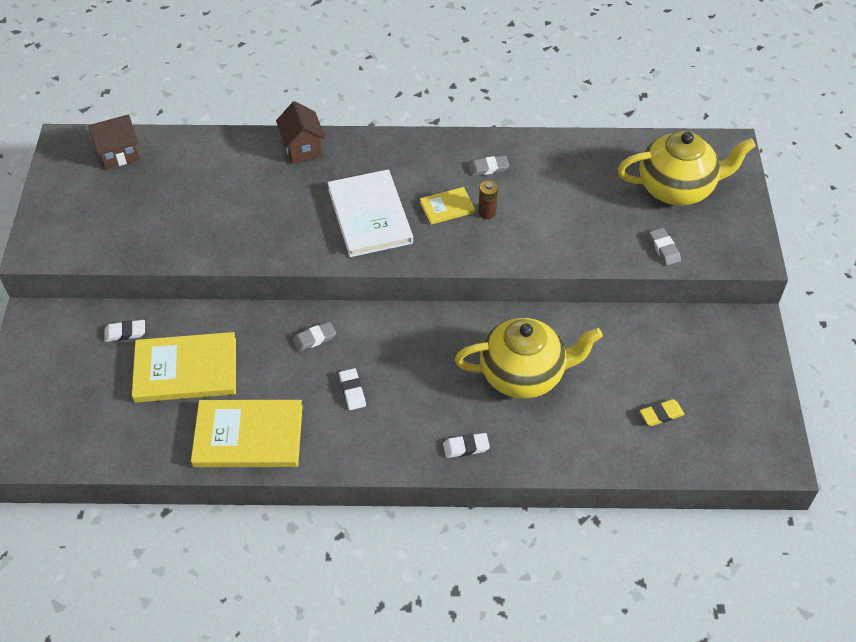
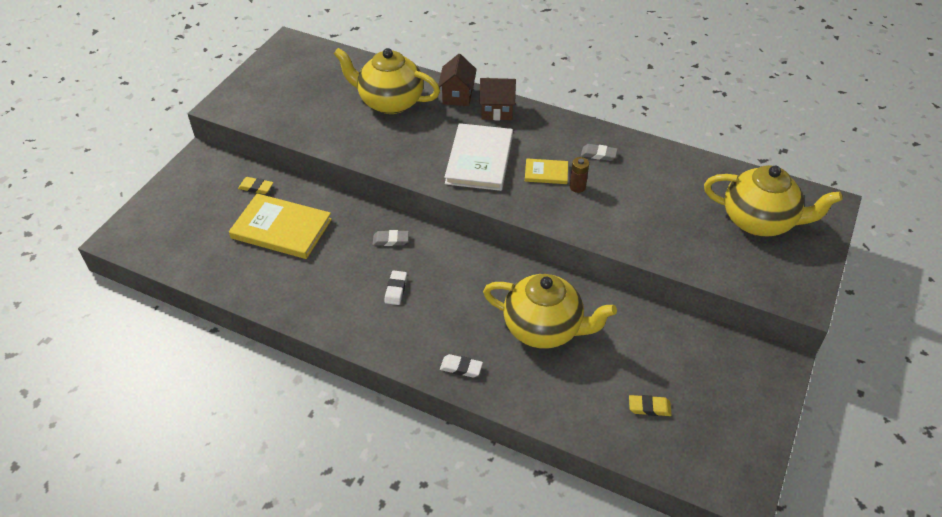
camera: 25 degrees right, 5 degrees down
(119, 154) = (321, 60): brown house -> brown house (497, 111)
(125, 333) = (256, 187): white eraser -> yellow eraser
(231, 180) = (389, 102): none -> yellow teapot
(248, 436) = (296, 293): yellow book -> none
(664, 248) = (719, 266): grey eraser -> none

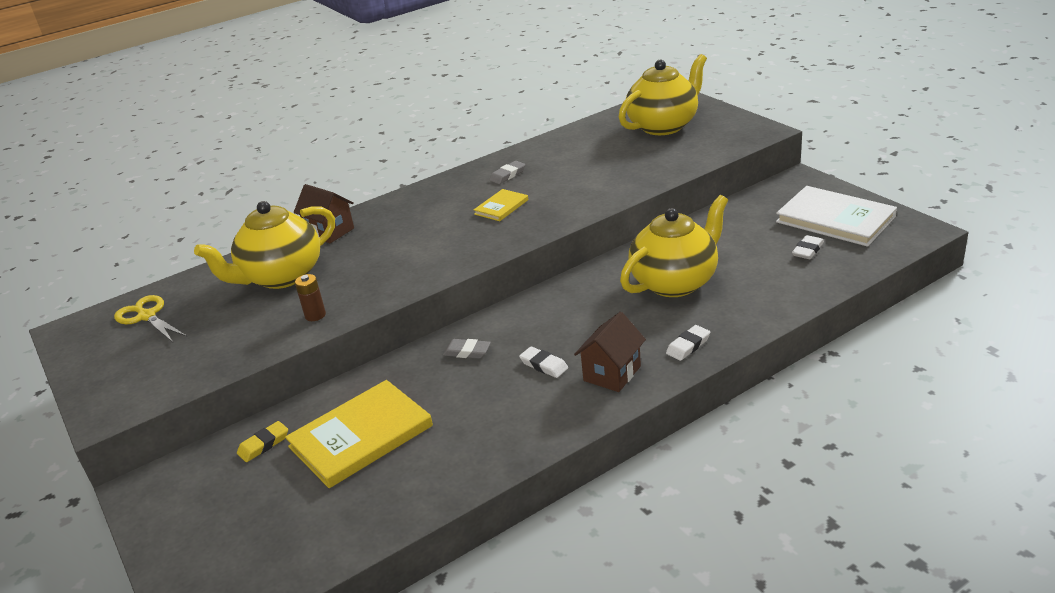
camera: 55 degrees left, 15 degrees down
(317, 66) = (147, 316): none -> yellow scissors
(391, 240) = (467, 352): grey eraser -> grey eraser turned 75 degrees clockwise
(479, 159) = (440, 240): white book -> white book (835, 219)
(497, 111) = (382, 214): brown house -> brown house (612, 373)
(577, 187) = (538, 195): brown battery -> brown battery (315, 315)
(649, 407) = (807, 250): yellow eraser -> white eraser

